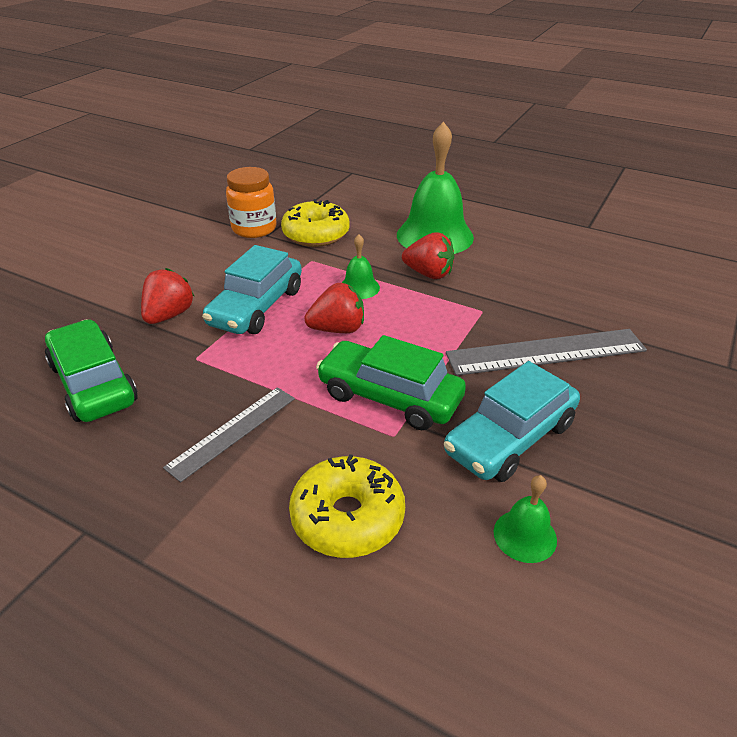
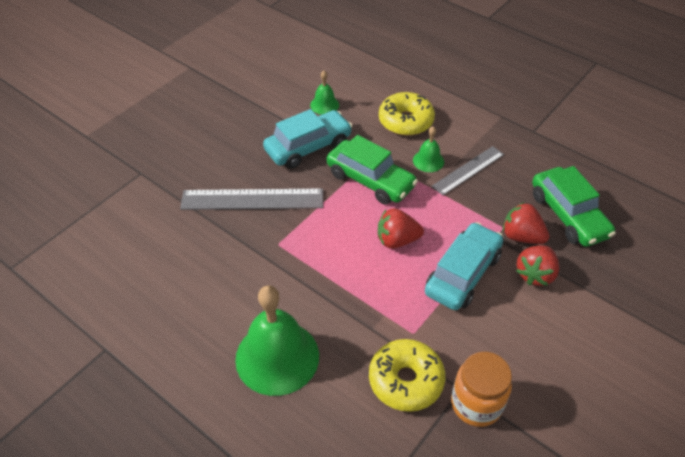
camera: 170 degrees left, 10 degrees up
(359, 287) = (372, 286): green bell -> green bell (428, 161)
(428, 274) = (305, 295): red strawberry -> red strawberry (521, 236)

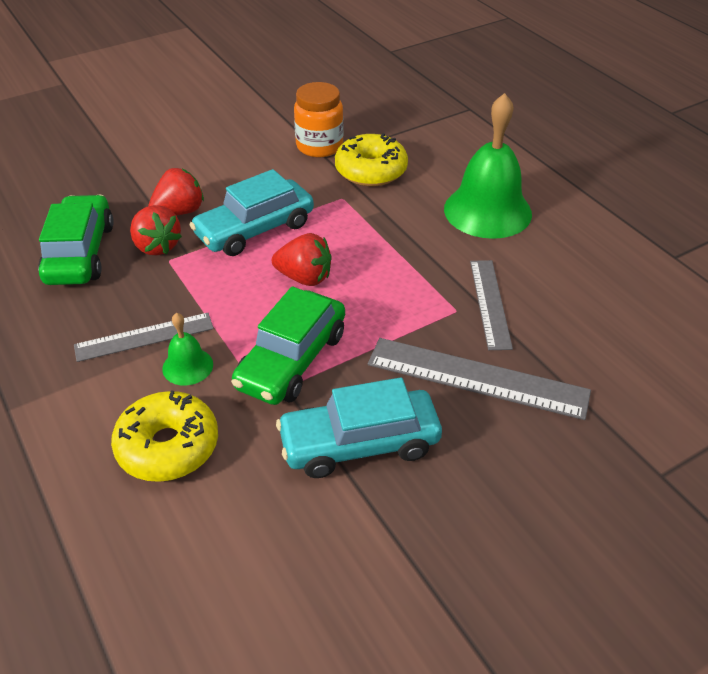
camera: 160 degrees left, 5 degrees down
(255, 257) = (490, 303): none -> grey ruler
(324, 105) = (289, 530): green bell -> none
(370, 180) = (291, 360): green car -> green car turned 120 degrees counterclockwise

